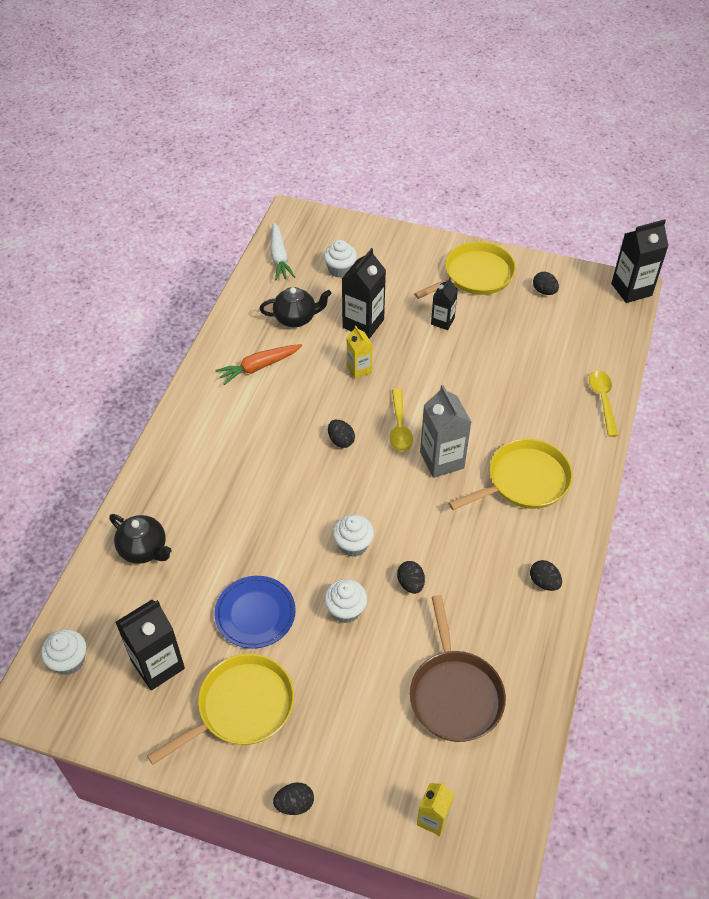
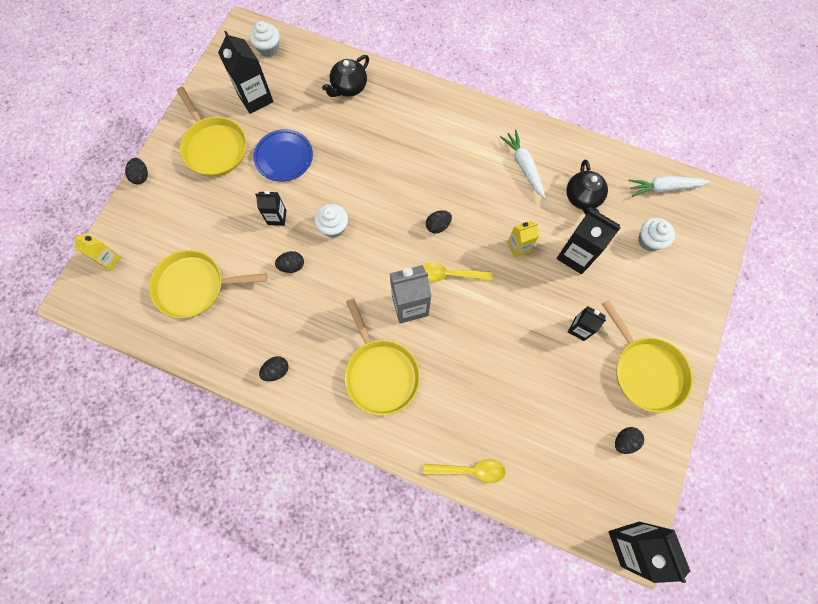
camera: 95 degrees right, 20 degrees up
(258, 367) = (523, 166): orange carrot -> white carrot
(345, 610) = (277, 217): white cupcake -> black carton
(455, 694) = (194, 286): brown pan -> yellow pan

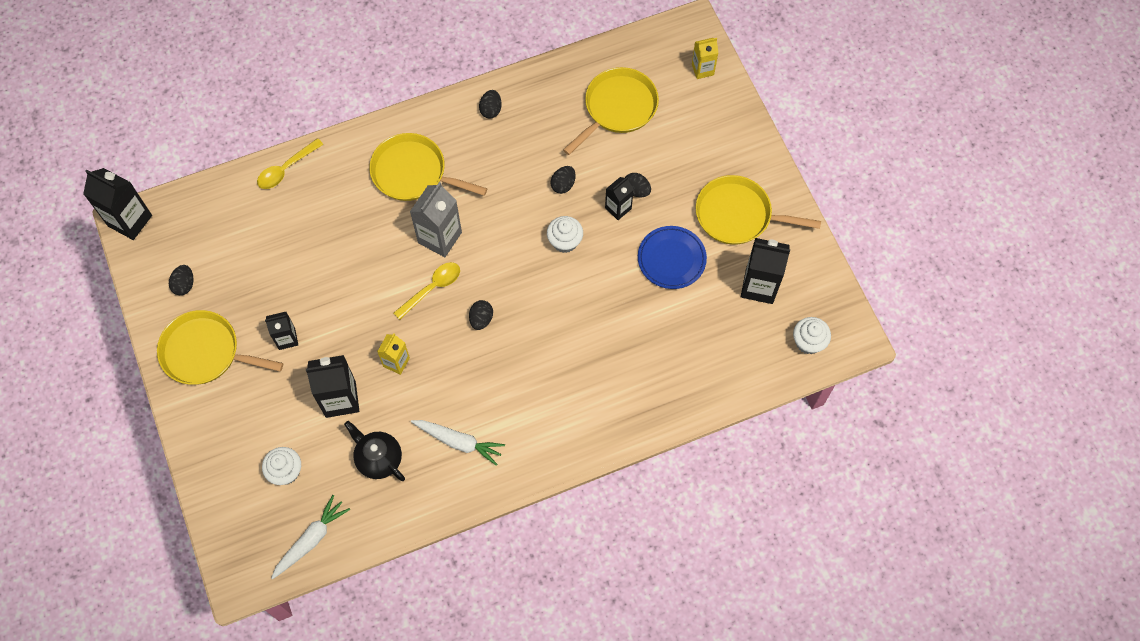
camera: 135 degrees right, 5 degrees down
(141, 176) = (762, 142): black egg -> black egg (636, 190)
(349, 88) = (692, 372): black teapot -> none

